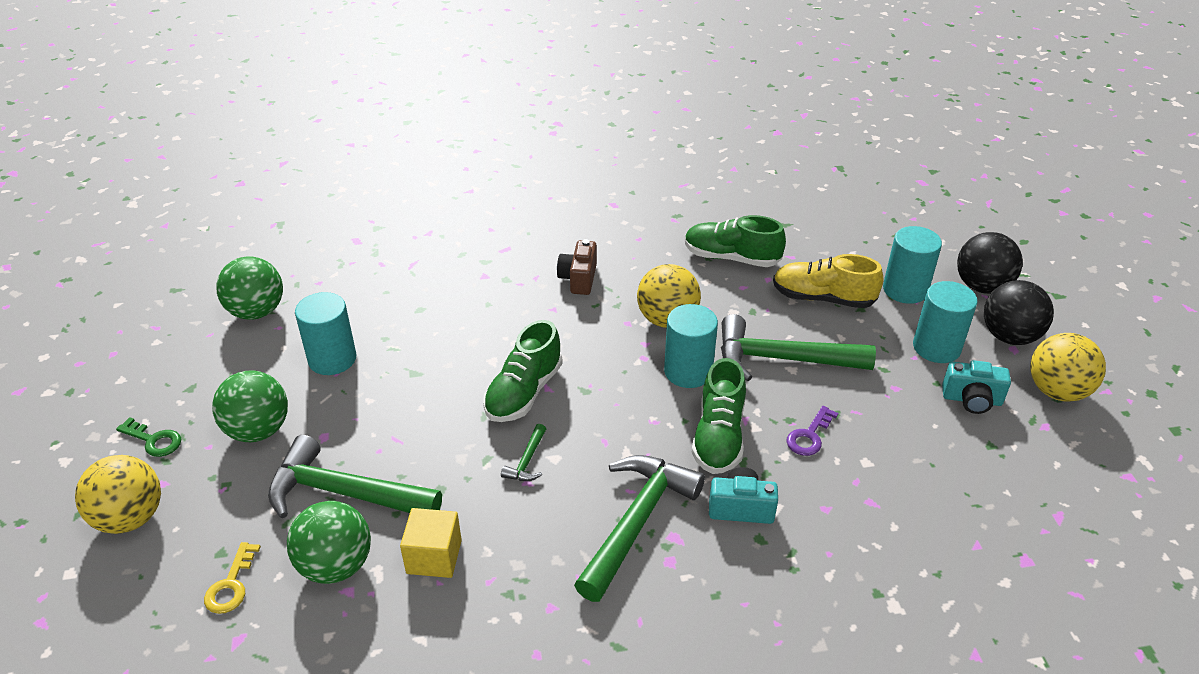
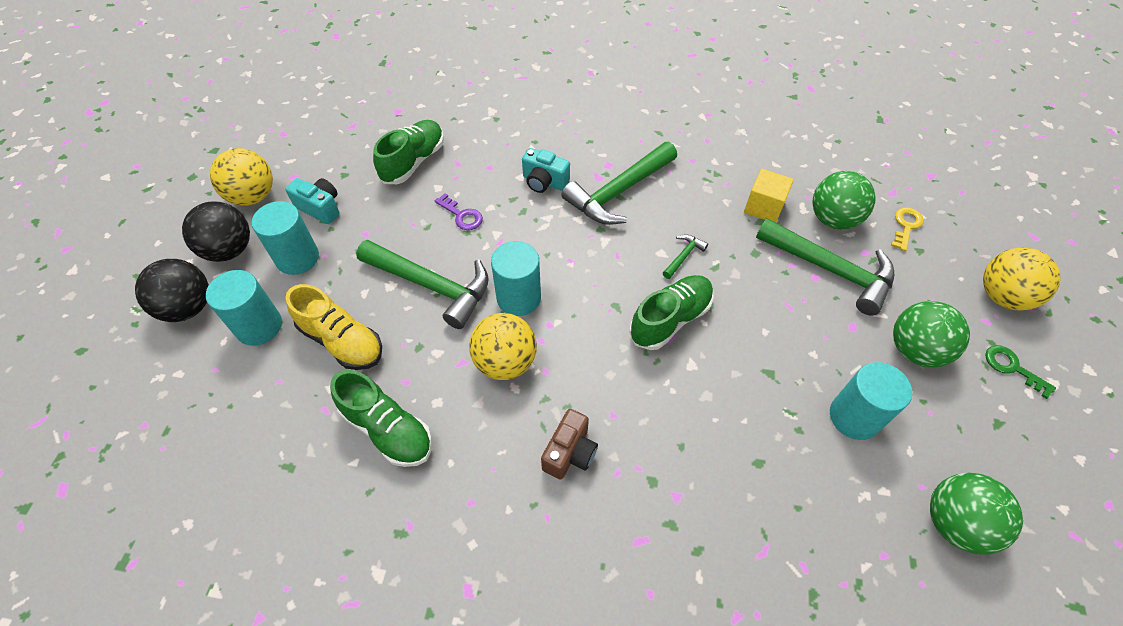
camera: 160 degrees left, 15 degrees up
(719, 437) = (528, 234): green shoe -> green shoe (413, 162)
(809, 436) = (462, 215): purple key -> purple key turned 75 degrees clockwise

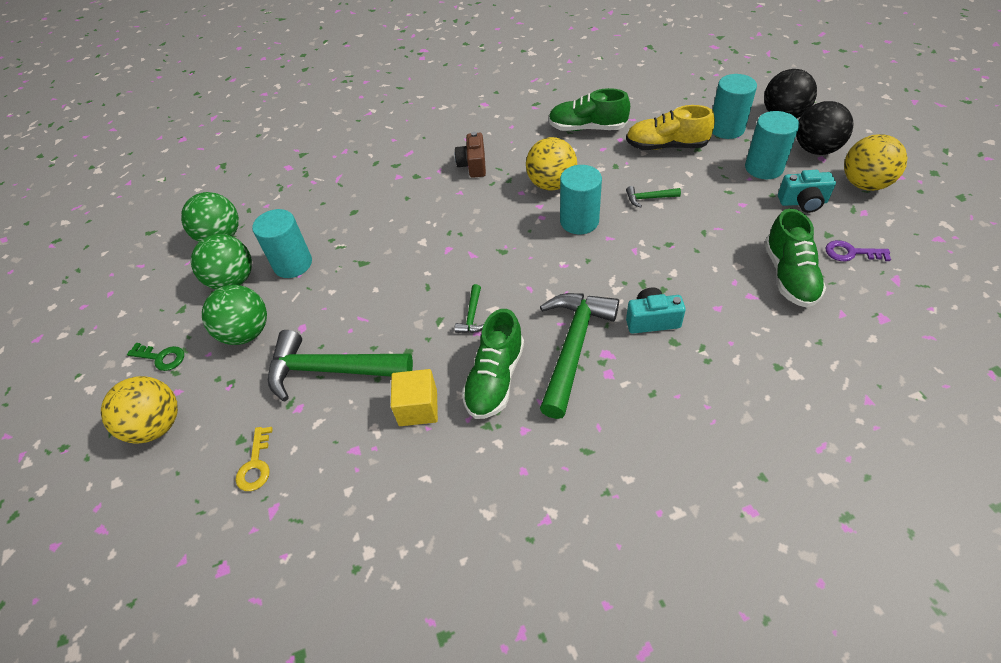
camera: 155 degrees right, 5 degrees down
(432, 286) = (649, 198): green hammer -> green hammer, size x0.43
(462, 215) = (688, 253): purple key -> purple key (850, 253)
(670, 319) = (454, 262): green shoe -> green shoe (495, 379)
(833, 219) = (339, 431): green ball -> green ball (233, 281)

